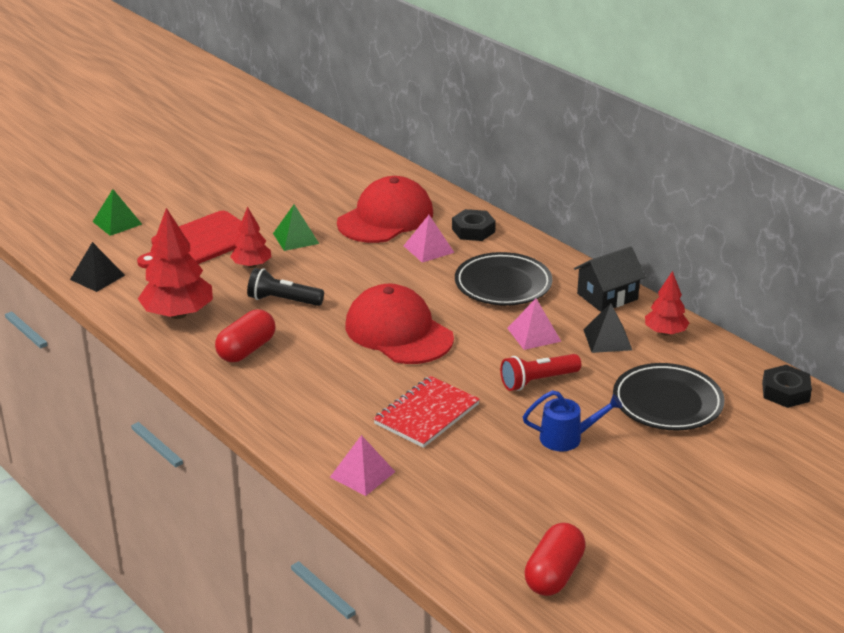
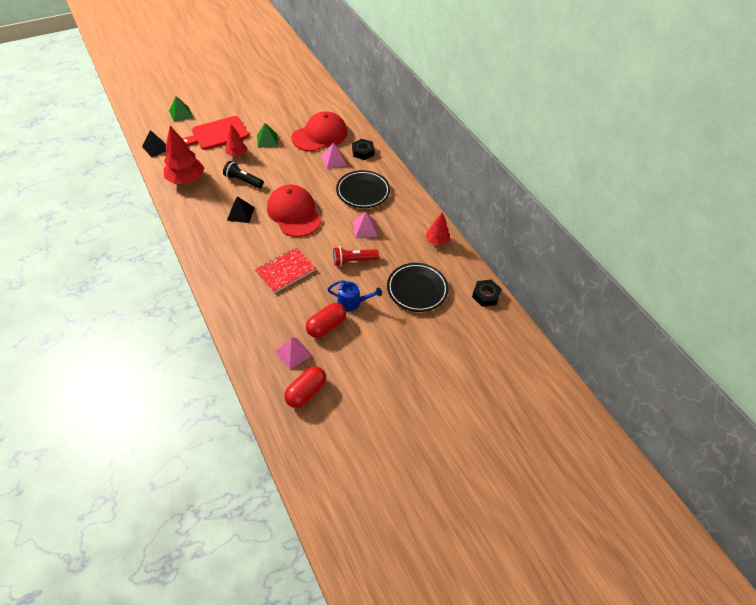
camera: 10 degrees right, 20 degrees up
(246, 350) = (211, 210): red capsule -> red capsule (326, 326)
(362, 474) = (235, 304): pink pyramid -> pink pyramid (293, 353)
(607, 296) = (416, 210): black house -> none
(607, 339) = (403, 240): black pyramid -> black pyramid (240, 213)

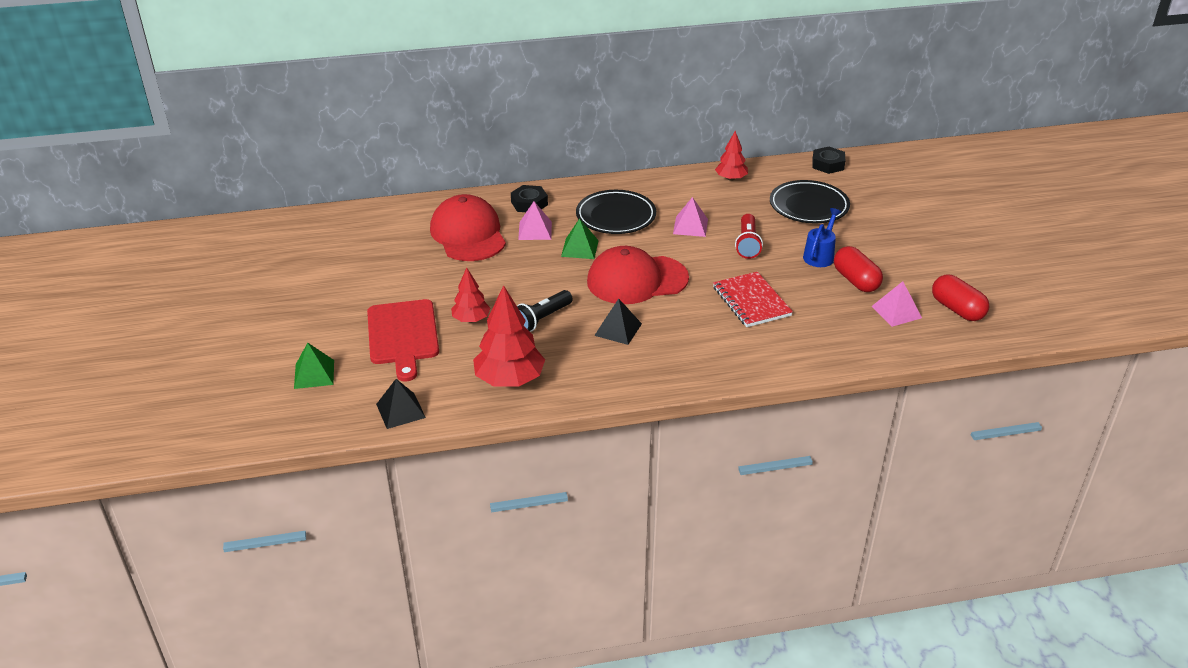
camera: 70 degrees left, 15 degrees down
(267, 140) = (452, 285): green pyramid -> green pyramid (579, 248)

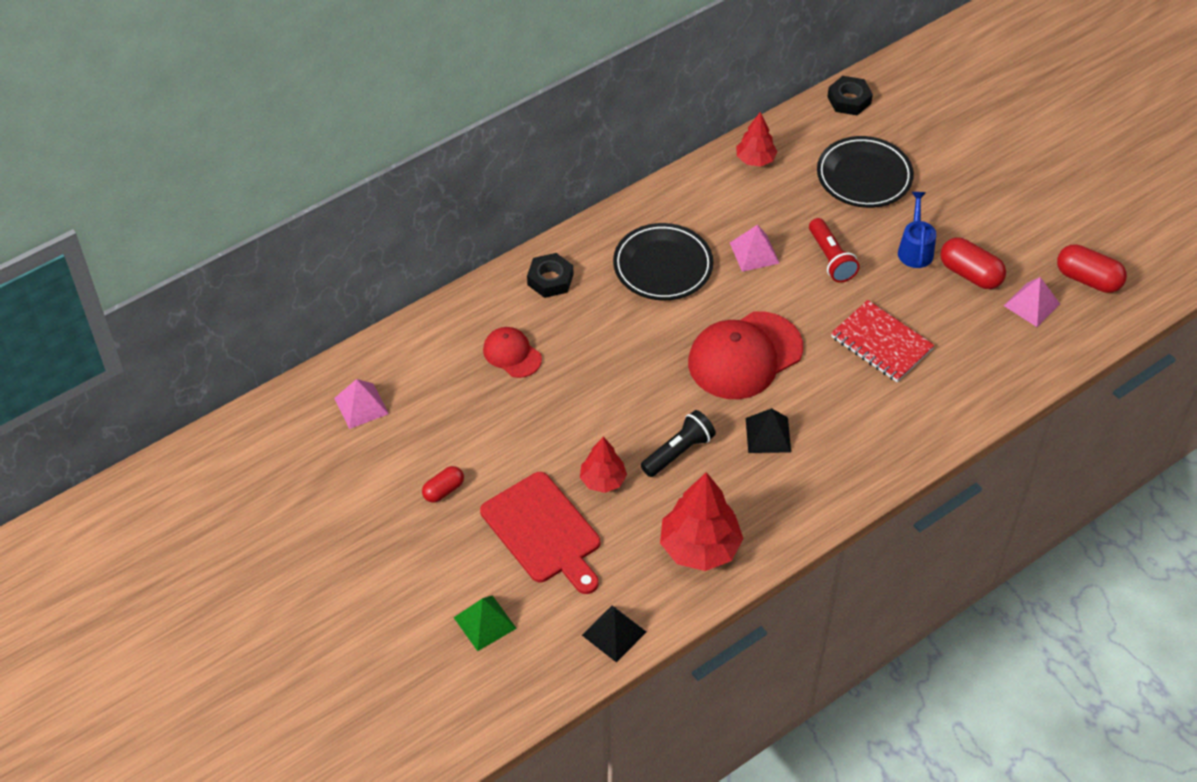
camera: 25 degrees left, 15 degrees up
(355, 292) = (443, 490): none -> red capsule
(468, 234) = (512, 354): red cap -> red cap, size x0.53
(535, 230) = (585, 320): pink pyramid -> pink pyramid (361, 406)
(541, 319) = (678, 452): black flashlight -> black flashlight turned 150 degrees counterclockwise
(579, 248) = (653, 330): green pyramid -> none

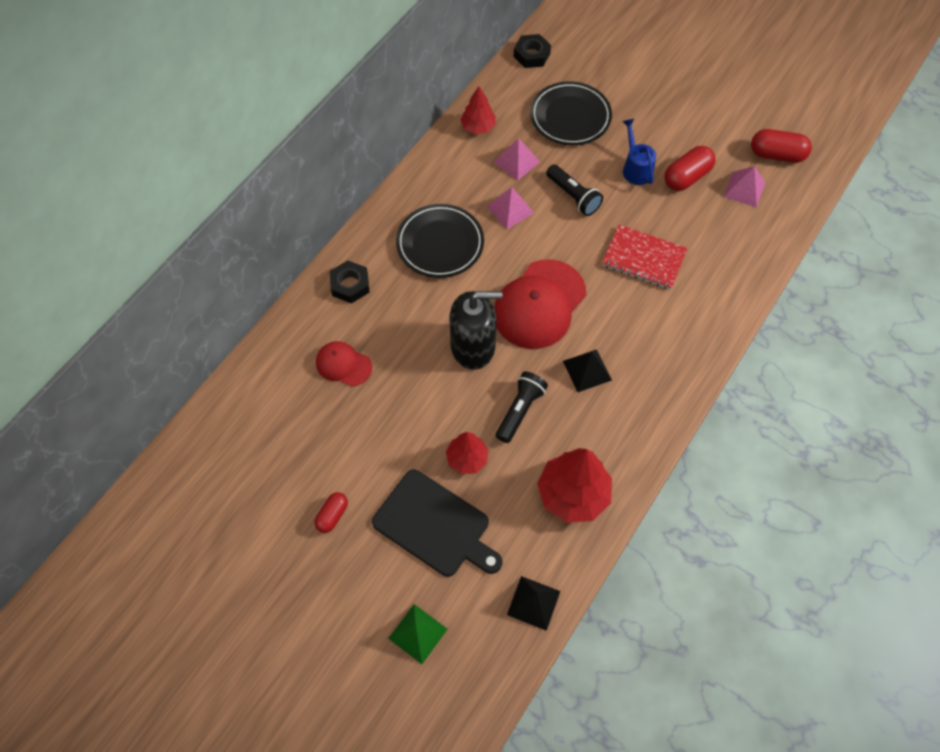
camera: 20 degrees left, 10 degrees up
(361, 406) = (228, 457): pink pyramid -> pink pyramid (516, 162)
(543, 531) = (435, 525): red cutting board -> black cutting board
(655, 376) = (473, 346): none -> black soap dispenser
(831, 259) = (573, 197): red flashlight -> black flashlight
(970, 274) = (687, 177): red capsule -> red capsule turned 60 degrees counterclockwise

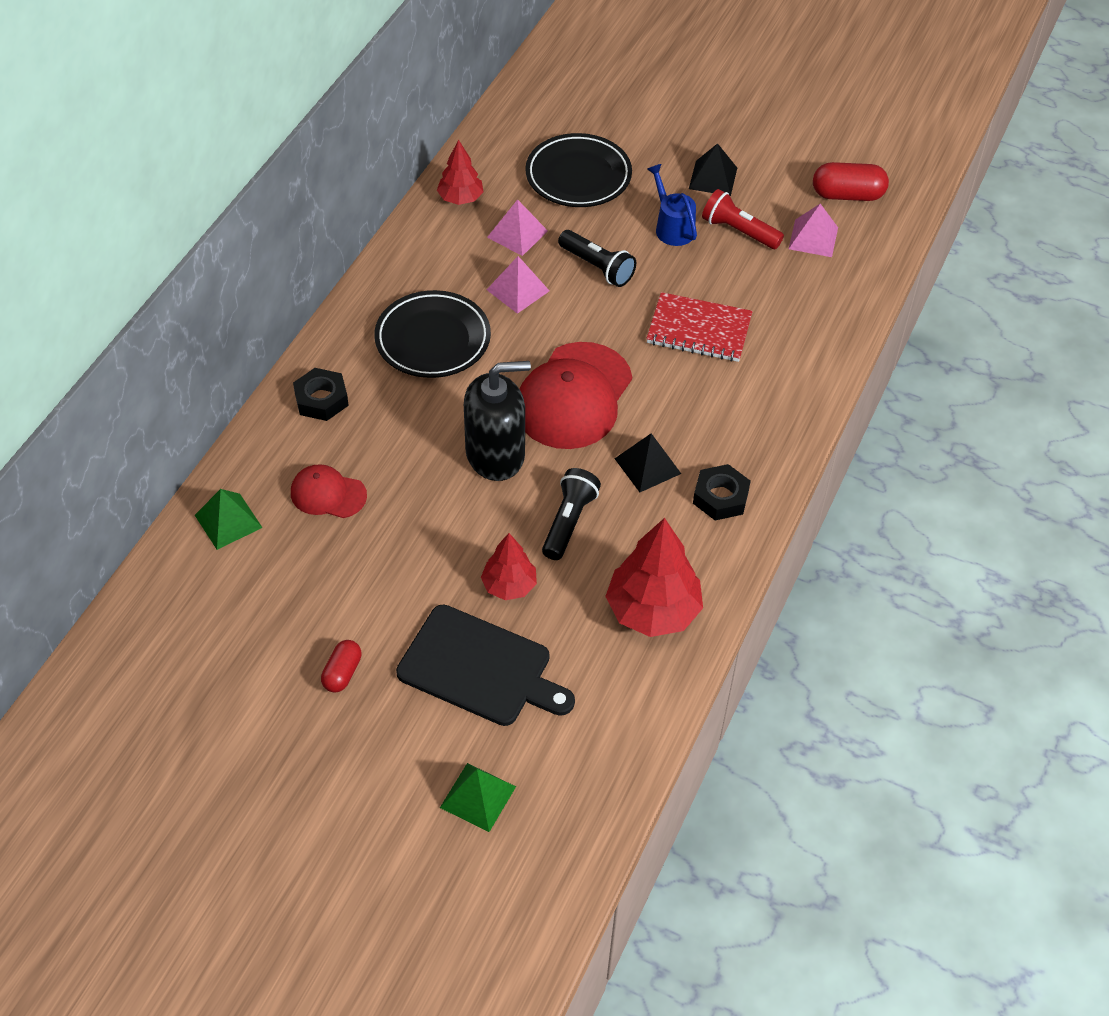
camera: 10 degrees left, 10 degrees down
(267, 378) = (228, 521): none -> green pyramid
(531, 55) = (516, 108): black nut -> black nut (720, 497)
(533, 603) = (622, 742): black pyramid -> black pyramid (713, 178)
(687, 177) = (738, 231): red capsule -> red flashlight

